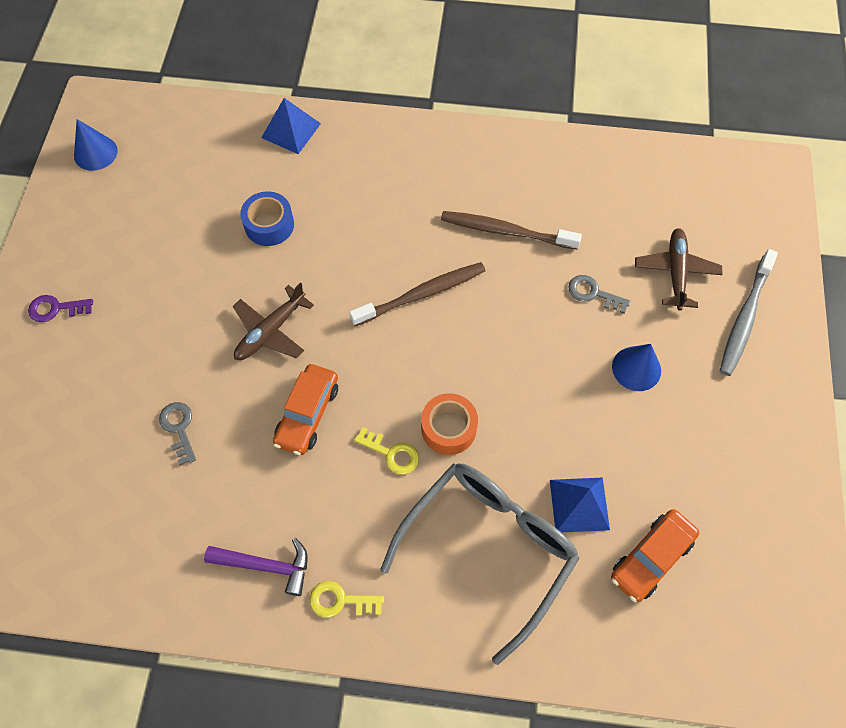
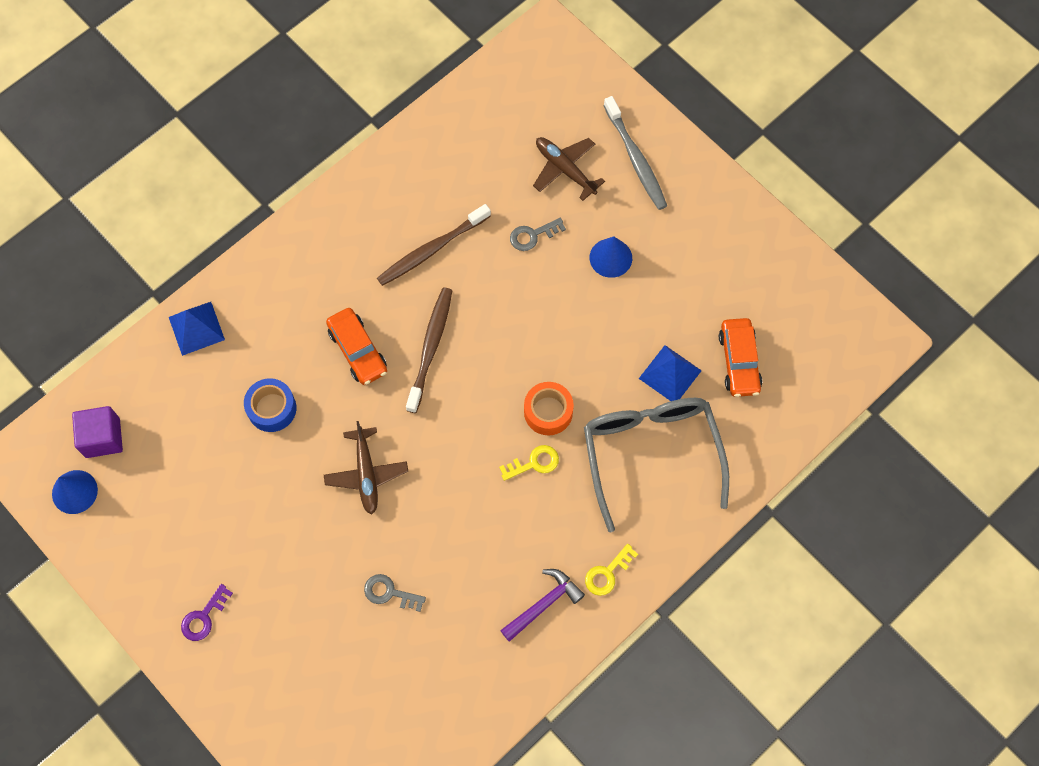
camera: 50 degrees left, 5 degrees up
(152, 138) = (102, 438): none -> purple cube
(307, 414) = (456, 496): orange car -> orange car (357, 350)

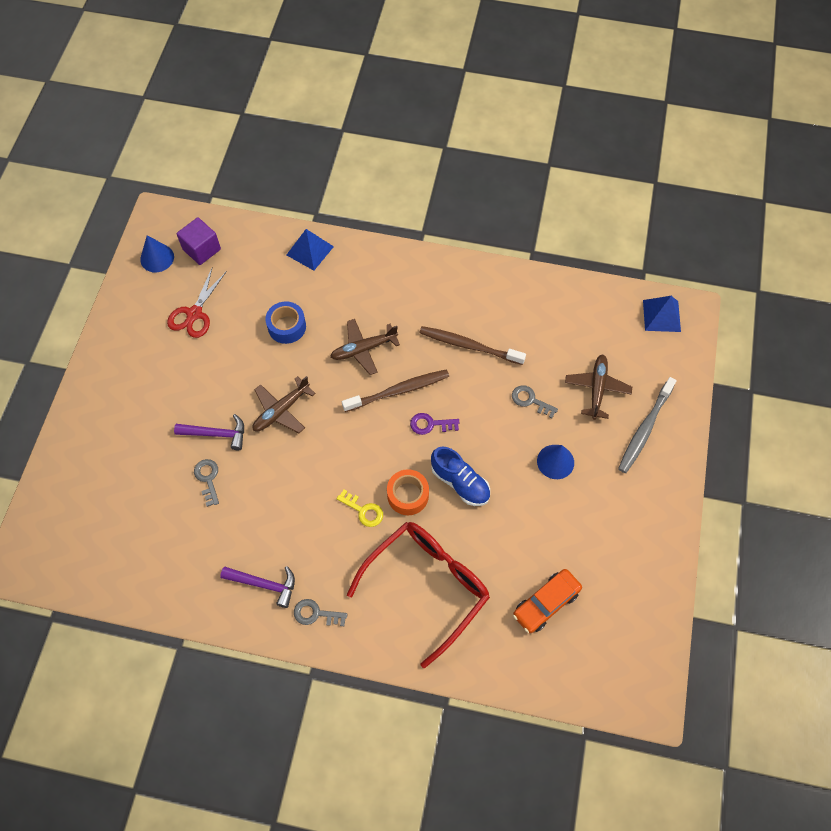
camera: 55 degrees right, 5 degrees down
(180, 493) = (194, 314): none -> red scissors
(204, 617) = (121, 380): purple key -> purple key (430, 424)
(344, 554) = (216, 434): none -> purple hammer
(357, 350) = (363, 349): orange car -> brown plane
(570, 356) = (460, 482): none -> blue shoe
(607, 573) = (316, 614): yellow key -> grey key
(651, 453) = (427, 586): grey glasses -> red glasses
(670, 374) = (498, 560): blue pyramid -> blue pyramid (661, 315)

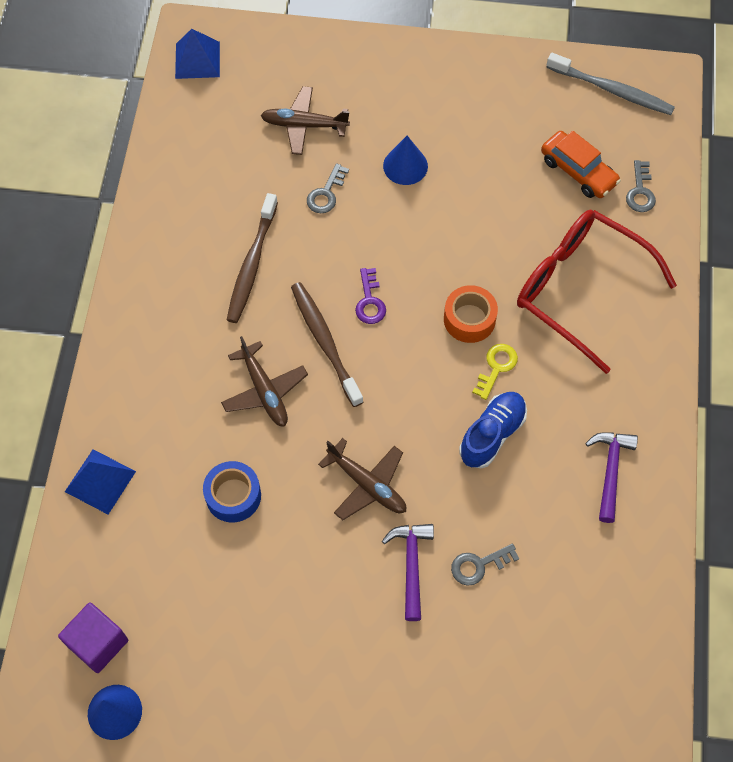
camera: 95 degrees left, 0 degrees up
(194, 314) = (217, 632): red scissors -> none
(316, 614) = (635, 406): grey key -> grey key (640, 191)
(460, 482) = (445, 263): blue shoe -> blue shoe (492, 434)
(644, 429) = (353, 79): grey toothbrush -> grey toothbrush (612, 90)

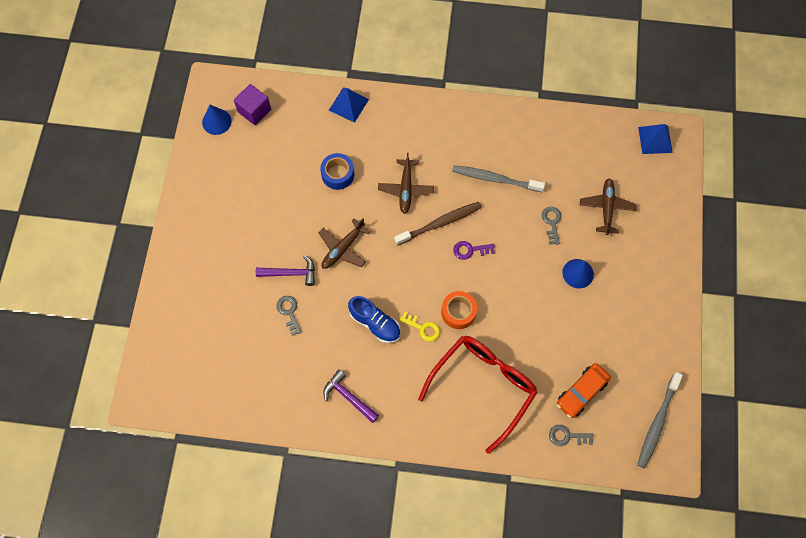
camera: 90 degrees right, 5 degrees up
(252, 264) = (495, 179): brown toothbrush -> grey toothbrush
(264, 391) = (406, 189): brown plane -> brown plane turned 60 degrees counterclockwise
(326, 193) = (552, 222): grey key -> grey key turned 60 degrees clockwise
(610, 471) = (348, 397): purple hammer -> purple hammer turned 150 degrees counterclockwise

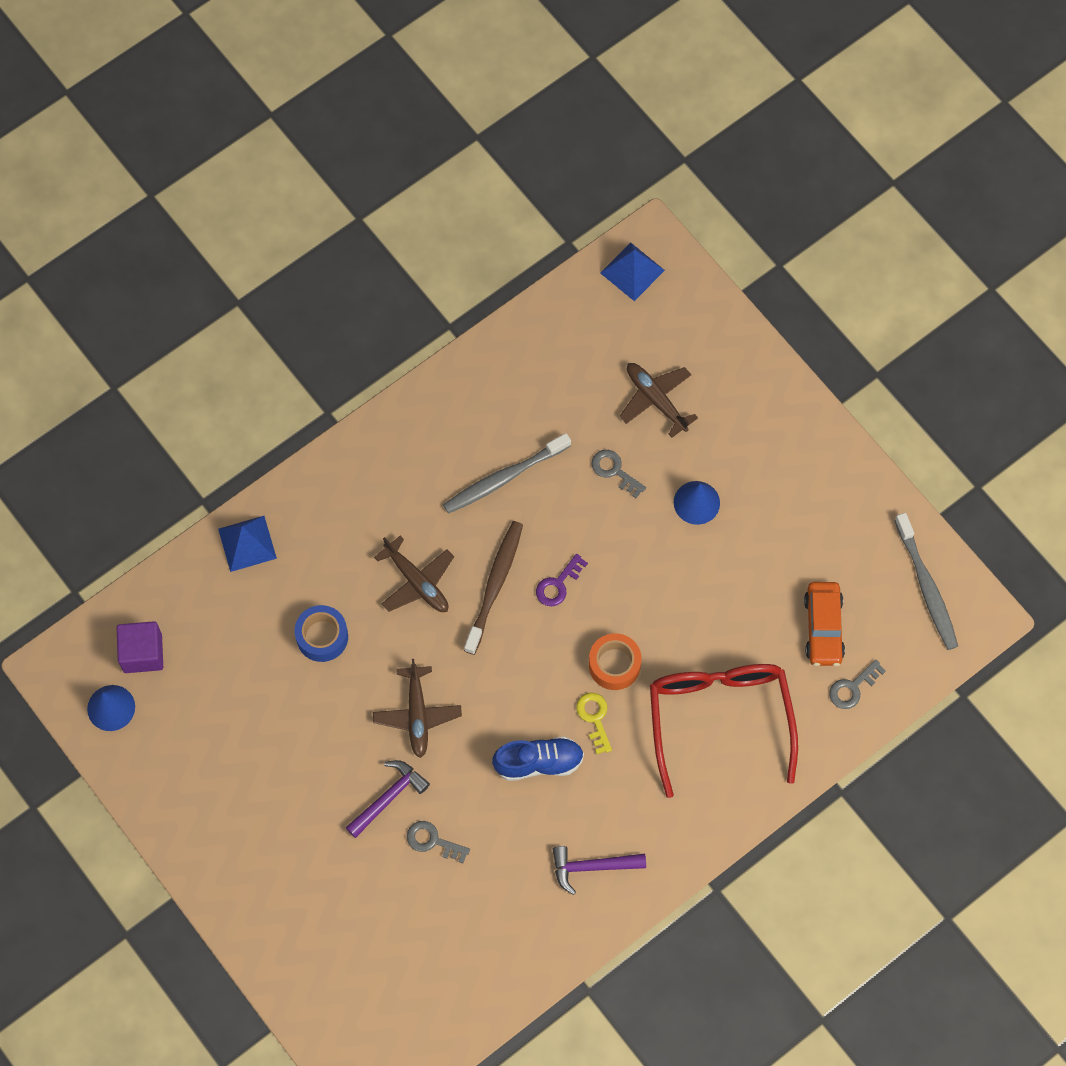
camera: 45 degrees left, 0 degrees up
(423, 328) = (594, 718): yellow key -> yellow key turned 90 degrees counterclockwise

